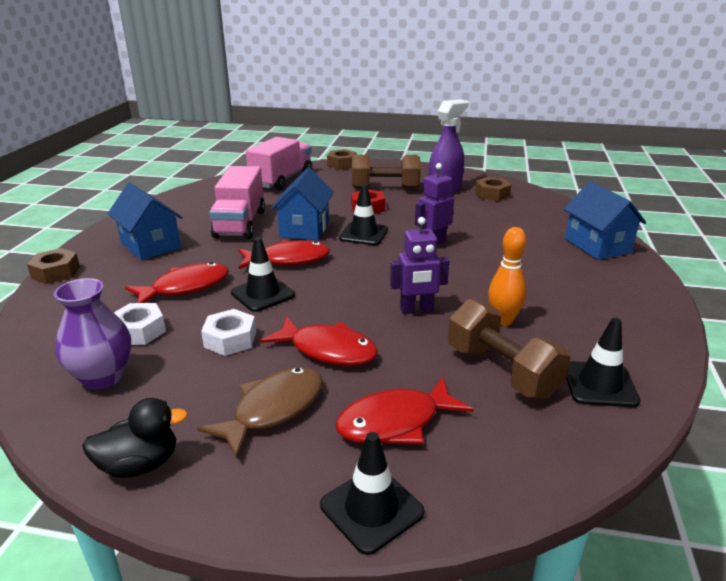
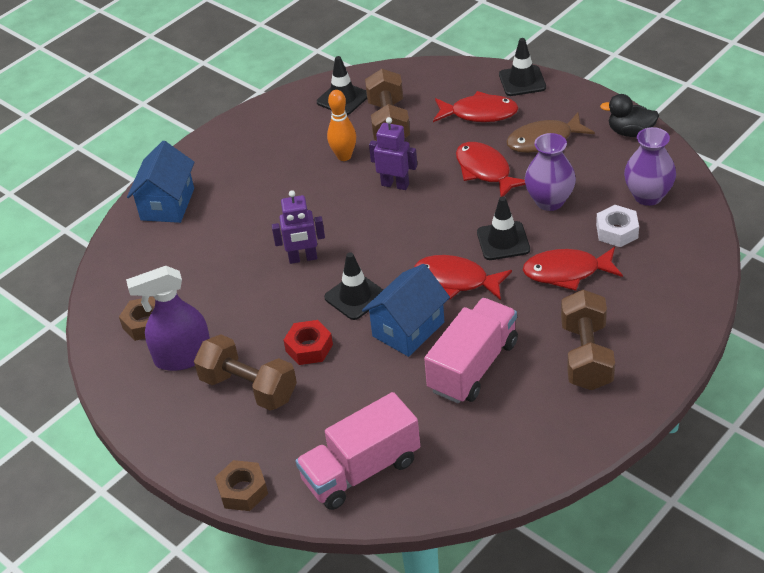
camera: 145 degrees left, 15 degrees up
(56, 272) = (689, 338): brown nut -> none
(150, 245) = (586, 356): blue house -> brown dumbbell
(230, 339) = (549, 201): white nut -> purple vase

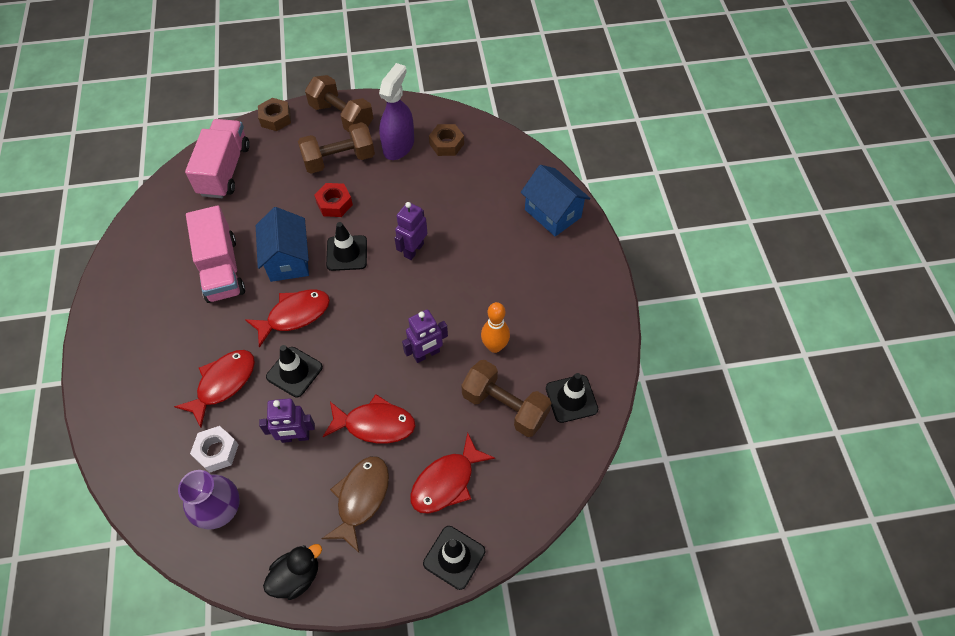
camera: 125 degrees right, 15 degrees up
(549, 201) = (295, 437): purple vase -> purple robot
(586, 356) = (154, 331): brown dumbbell -> brown dumbbell (341, 117)

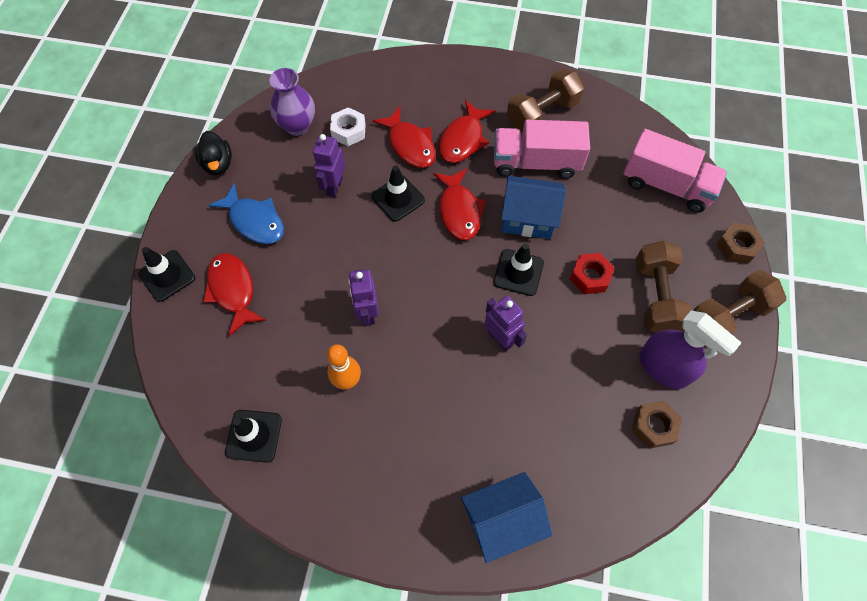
camera: 110 degrees right, 5 degrees up
(361, 498) = (254, 221): brown fish -> blue fish
(375, 424) = (316, 248): red fish -> red fish (463, 139)
(505, 406) = (278, 366): brown dumbbell -> brown dumbbell (542, 114)

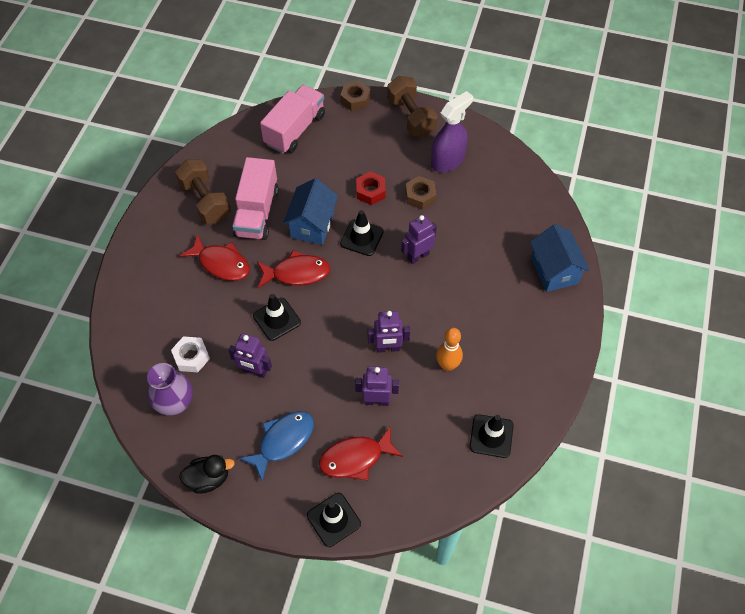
camera: 85 degrees left, 5 degrees down
(300, 306) = (376, 401): none -> purple robot
(410, 145) = (219, 306): red fish -> none
(654, 426) = (490, 174): brown nut -> brown nut (420, 196)
(655, 297) = (391, 154): brown dumbbell -> none

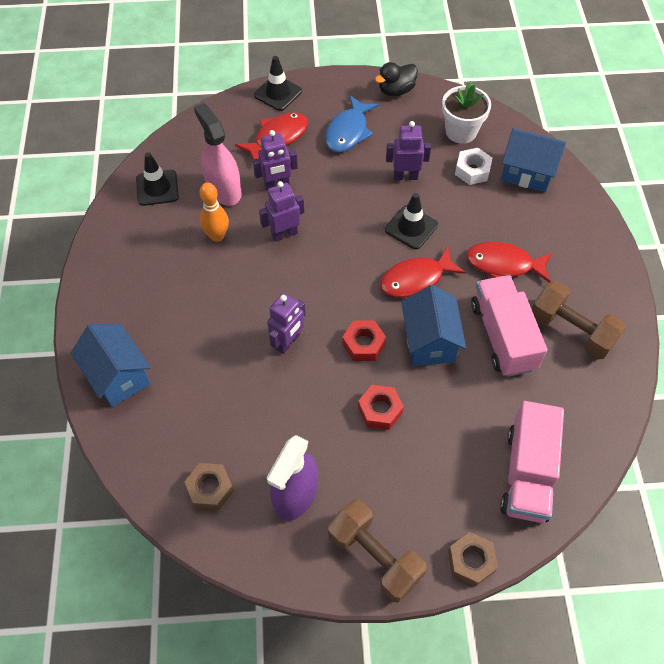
camera: 160 degrees right, 0 degrees up
(145, 338) = (527, 172): none -> blue house
(175, 403) = (461, 132): purple vase -> white flower pot
(361, 237) = (363, 344): black traffic cone -> red nut
(420, 196) = (314, 425): brown nut -> brown nut (210, 489)
(428, 413) = (224, 190): none -> pink spray bottle

